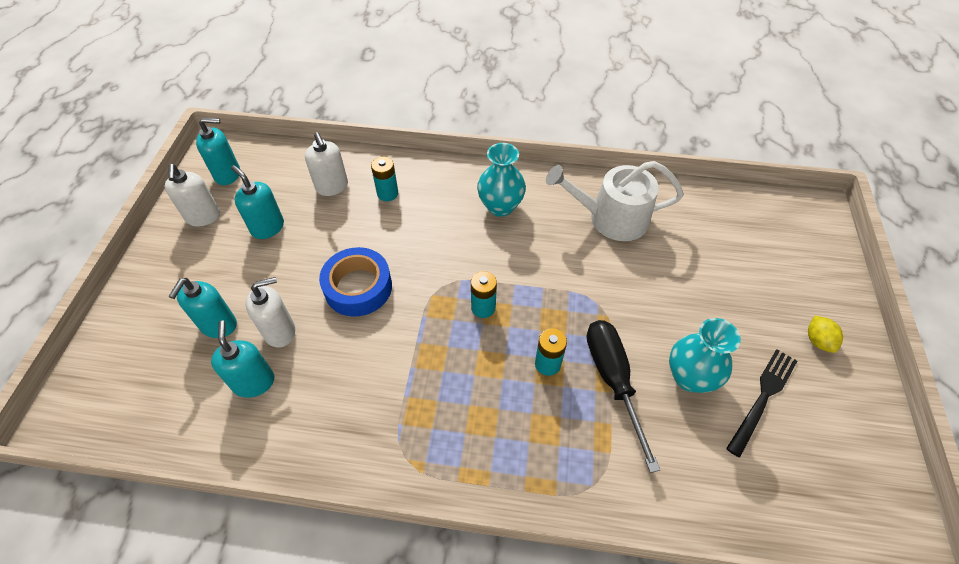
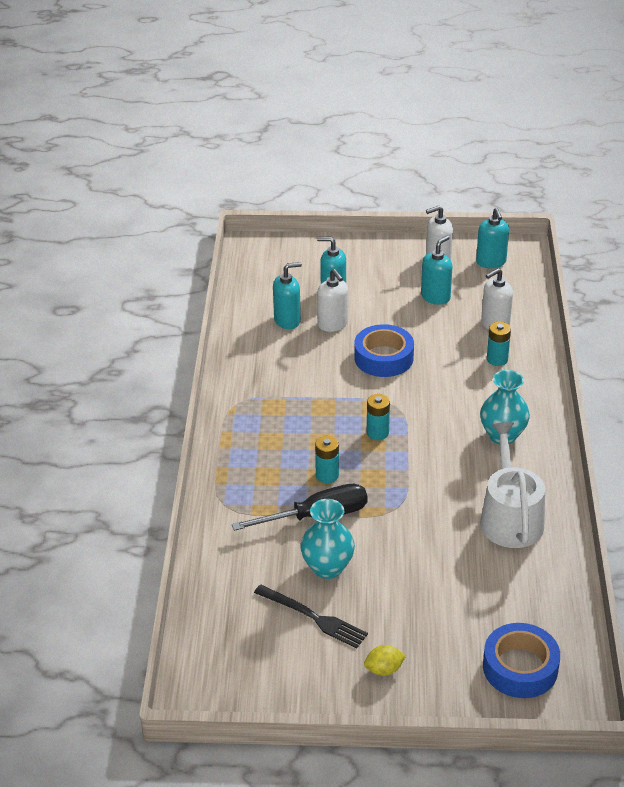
camera: 85 degrees right, 15 degrees down
(790, 239) = (520, 667): none -> blue tape

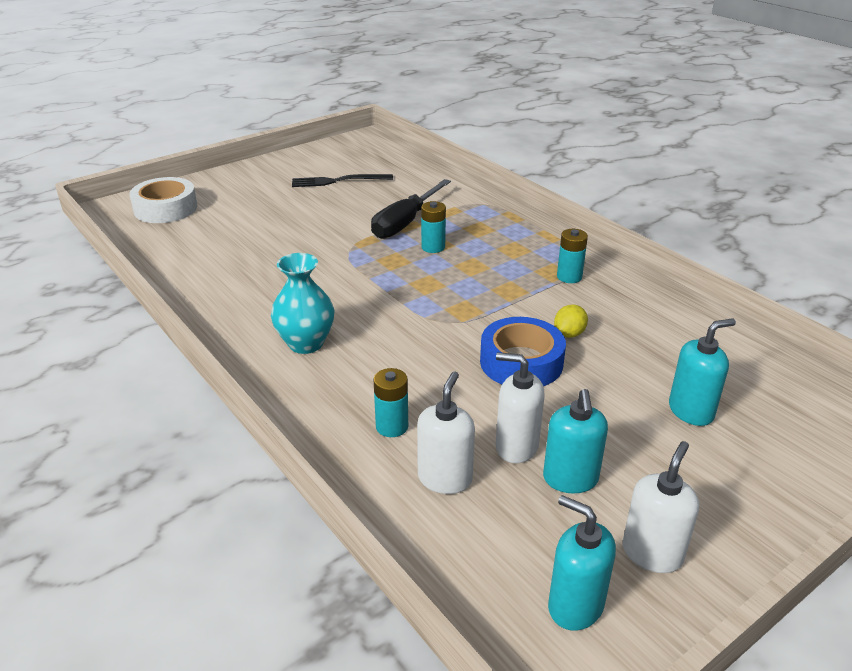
camera: 140 degrees right, 5 degrees down
(287, 320) = (676, 351): turquoise soap dispenser -> none
(327, 567) = (359, 203): turquoise vase -> none
(333, 324) = (627, 372): white soap dispenser -> white soap dispenser (516, 447)
(377, 433) = (432, 292): turquoise battery -> turquoise battery (569, 277)
(384, 669) = (263, 178): yellow lemon -> yellow lemon (569, 334)
(510, 517) = (240, 282): white watering can -> none
(520, 667) = (165, 208): blue tape -> white tape

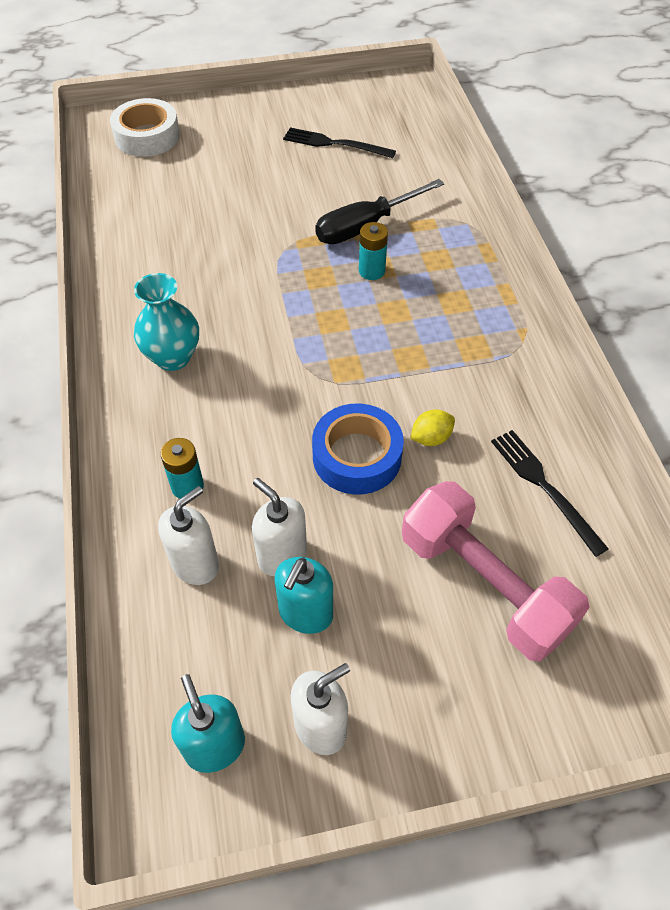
camera: 25 degrees right, 20 degrees up
(569, 277) = (487, 360): turquoise battery -> none
(679, 338) = (544, 487): none -> black fork
(691, 411) = (484, 585): turquoise soap dispenser -> pink dumbbell

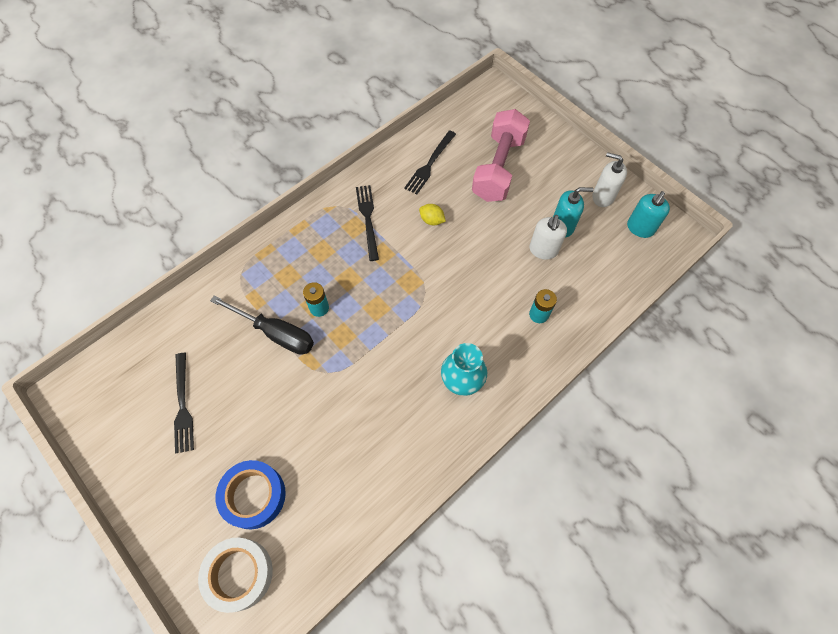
camera: 120 degrees left, 10 degrees up
(195, 564) = (575, 283): white soap dispenser -> none
(357, 456) = (466, 247): blue tape -> blue tape (253, 496)
(477, 366) = (368, 219): none -> black fork

